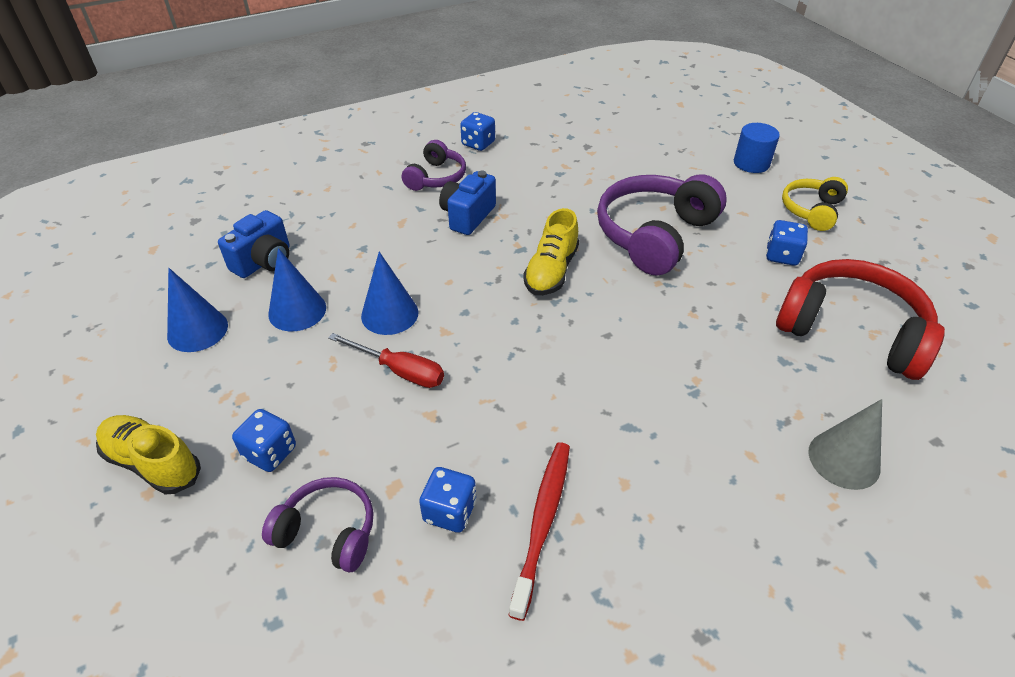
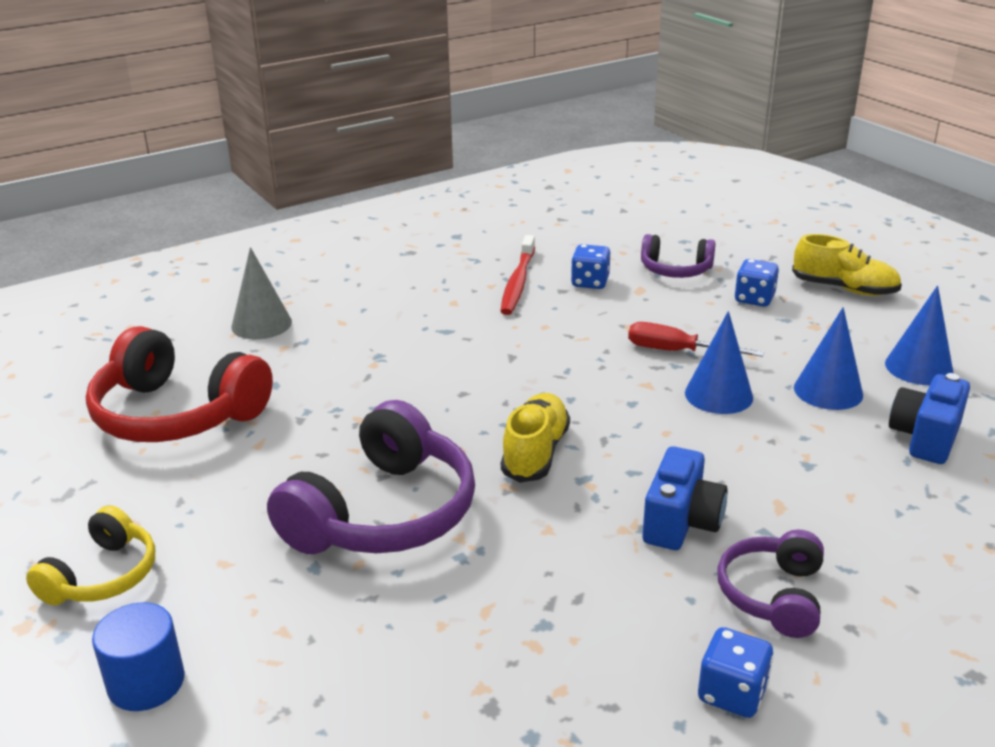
camera: 175 degrees right, 15 degrees down
(781, 256) = (204, 495): blue dice -> none

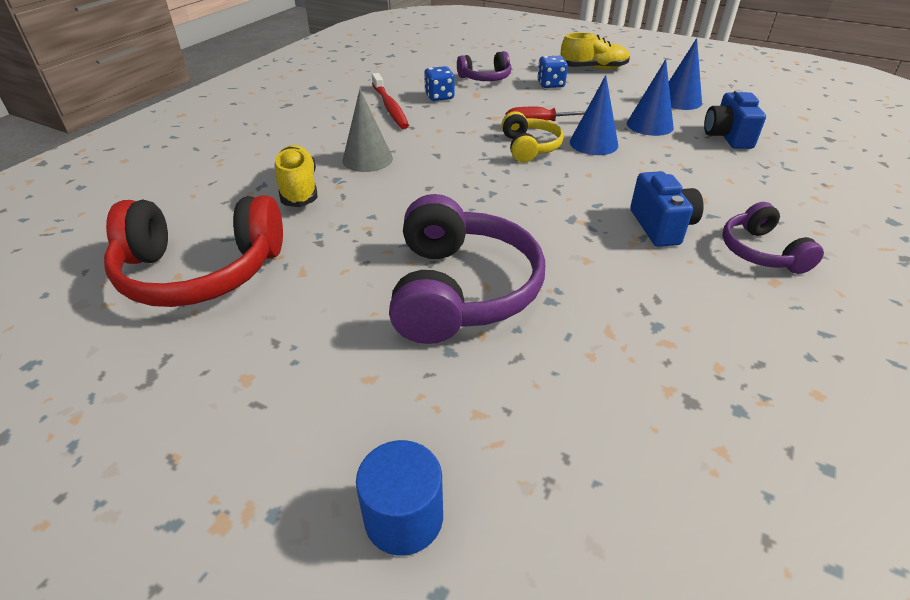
camera: 30 degrees left, 10 degrees up
(102, 576) = (262, 437): yellow headphones -> yellow headphones (529, 147)
(261, 324) = (212, 181): grey cone -> grey cone (367, 159)
(535, 453) = (522, 212): yellow shoe -> yellow shoe (299, 189)
(732, 693) = (812, 322): blue dice -> none

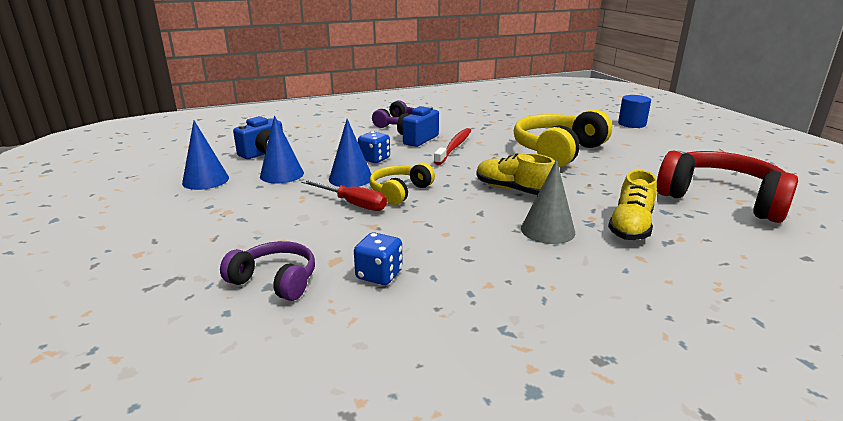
camera: 140 degrees left, 15 degrees down
(390, 107) = (458, 284): red toothbrush -> red toothbrush (454, 146)
(460, 290) = (558, 151): purple headphones -> yellow headphones
(550, 84) = (241, 238): blue dice -> blue dice (374, 159)
(593, 68) = (148, 239): yellow shoe -> yellow shoe (513, 190)

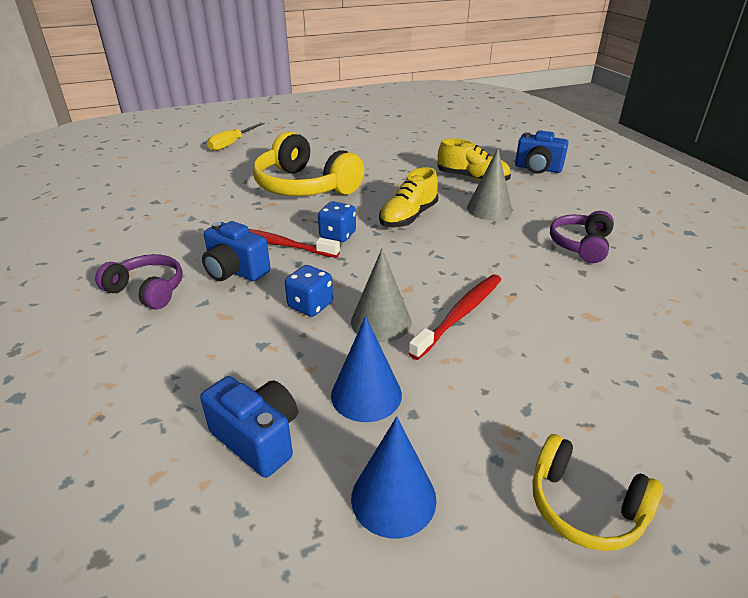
camera: 90 degrees left, 10 degrees up
(275, 281) = (648, 351): purple headphones -> purple headphones (581, 245)
(350, 178) = (381, 322): blue cone -> grey cone
(352, 204) = (460, 314): red screwdriver -> red toothbrush
(379, 275) = (602, 289): blue dice -> blue dice (337, 235)
(400, 192) = (420, 281): yellow headphones -> yellow headphones (585, 506)
(632, 124) = (232, 144): blue cylinder -> yellow screwdriver
(706, 278) = (537, 169): none -> blue camera
(721, 199) = (417, 143): red headphones -> none

